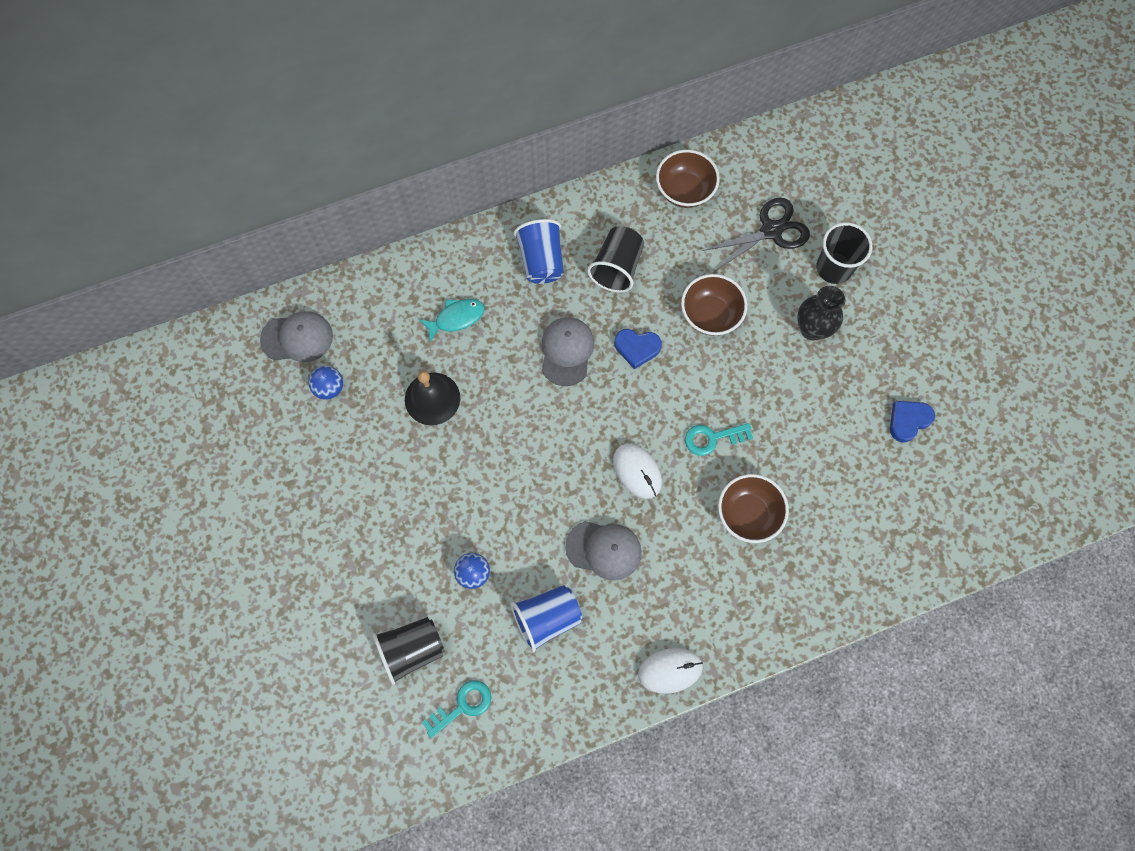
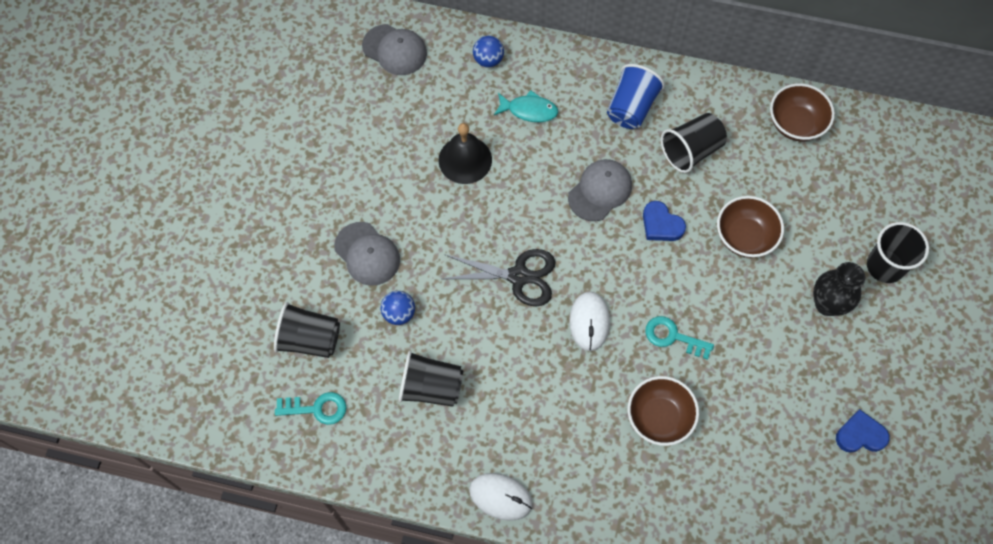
camera: 35 degrees right, 5 degrees down
(329, 388) = (392, 102): blue ball -> blue ball (488, 60)
(546, 618) = (431, 387): blue cup -> black cup
(604, 550) = (516, 365): grey cap -> grey cap (367, 254)
(771, 231) = (849, 201): black scissors -> black scissors (518, 276)

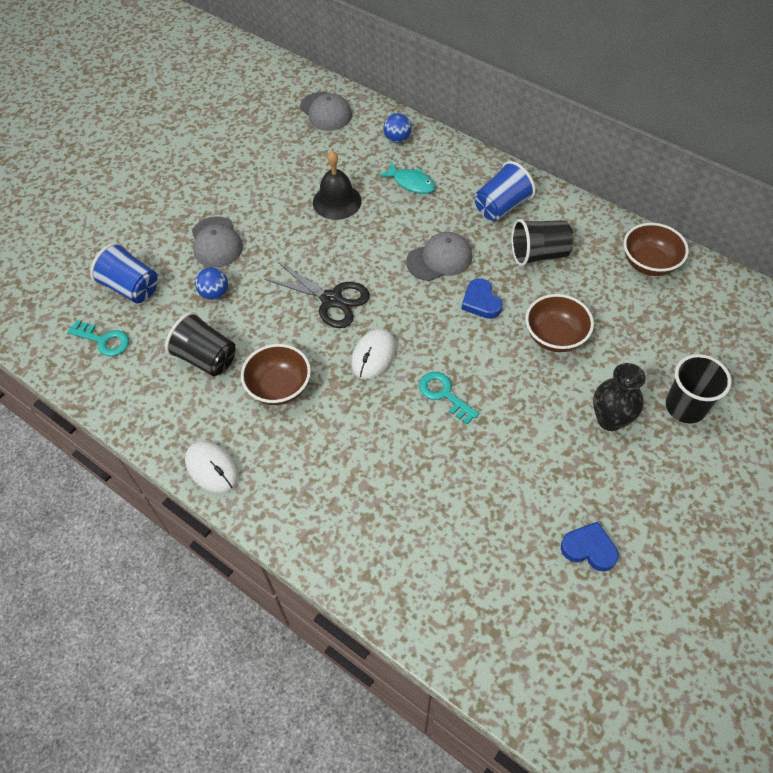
camera: 25 degrees right, 10 degrees down
(309, 339) = (131, 288): black cup -> blue cup
(659, 417) = (394, 457): brown bowl -> brown bowl (279, 387)

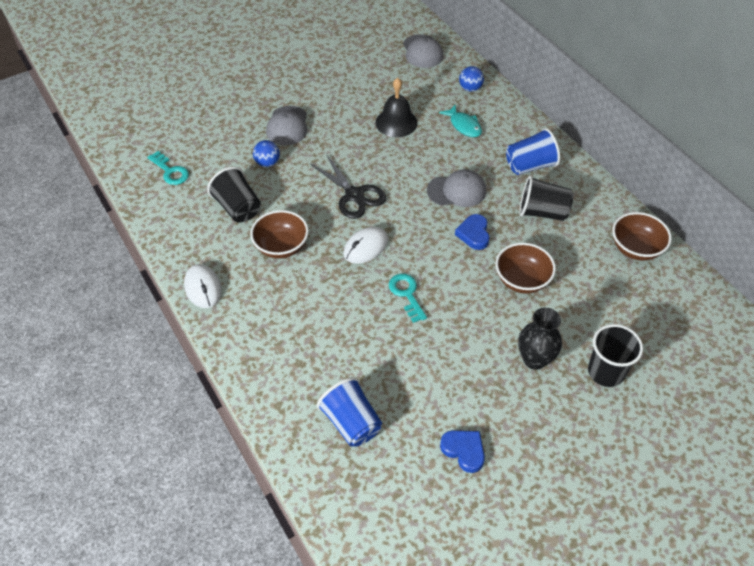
camera: 20 degrees right, 5 degrees down
(131, 288) = (208, 140): blue cup -> blue cup (351, 423)

